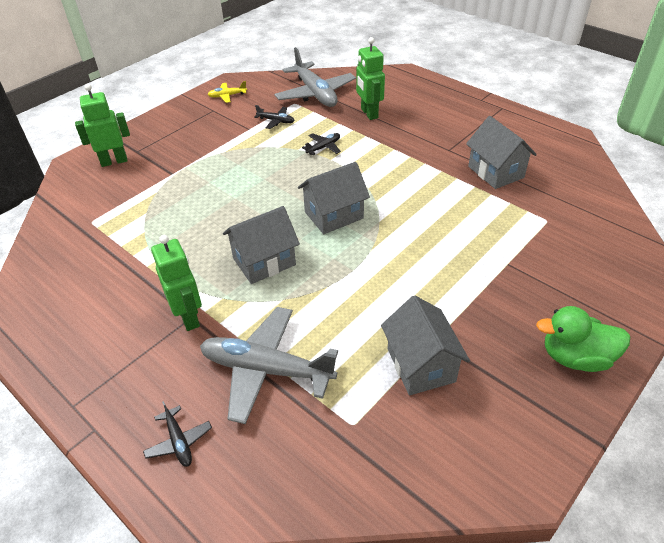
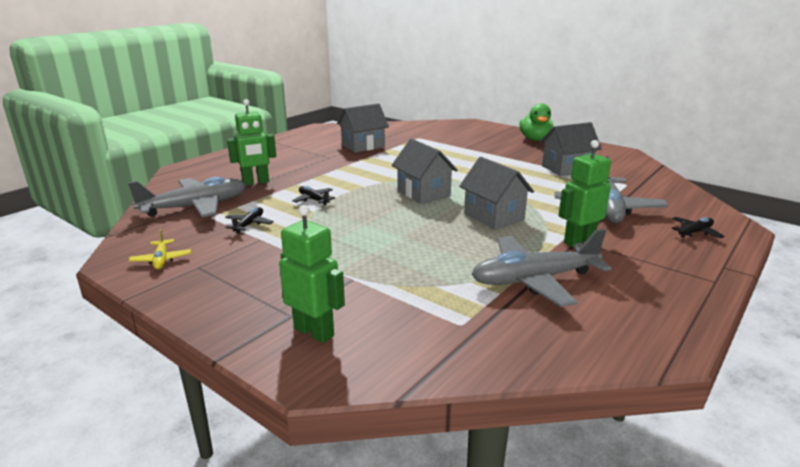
camera: 95 degrees left, 20 degrees down
(114, 161) = (314, 332): green robot -> green robot turned 150 degrees clockwise
(130, 269) = (534, 280): none -> grey plane

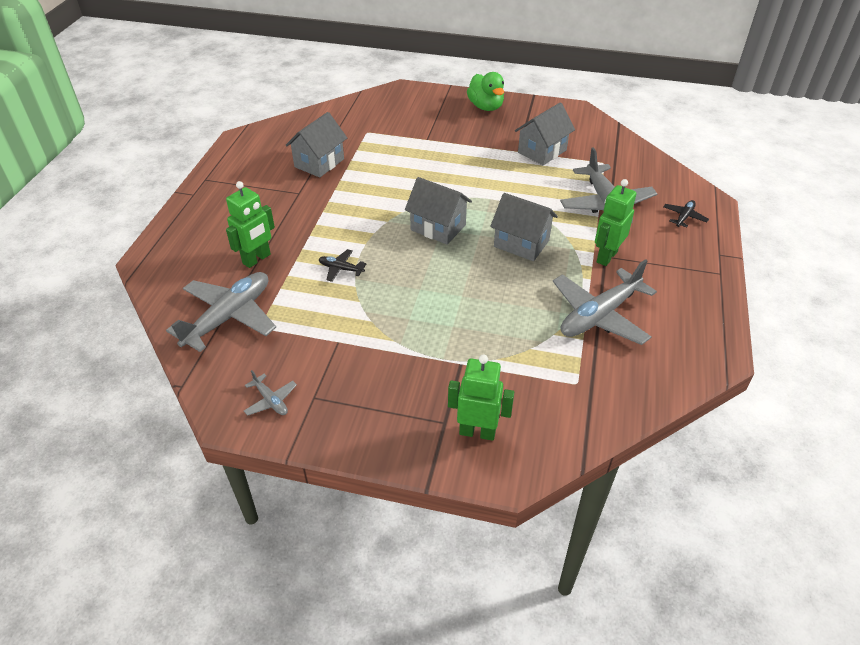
camera: 25 degrees left, 20 degrees up
(161, 260) = (271, 400): yellow plane -> grey plane
(249, 224) = (309, 325): black plane -> none

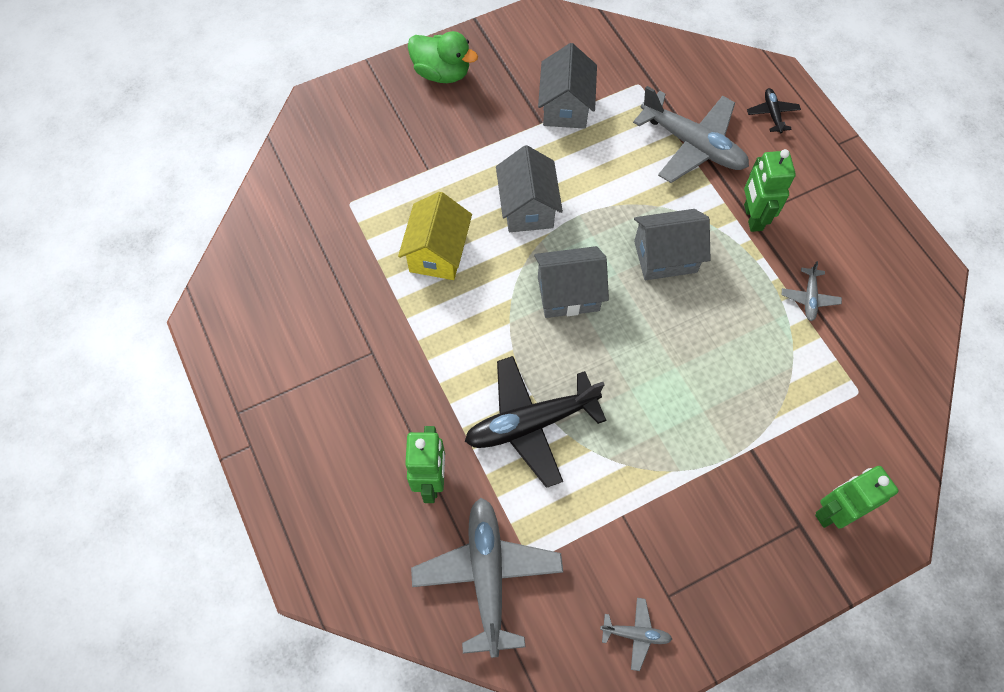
camera: 40 degrees left, 20 degrees up
(319, 163) = (346, 290): grey house -> grey house (527, 208)
(341, 269) = (530, 423): black plane -> black plane, size x2.21
(387, 173) = (438, 253): none -> yellow house
(599, 315) = (809, 298): grey plane -> grey plane, size x0.45

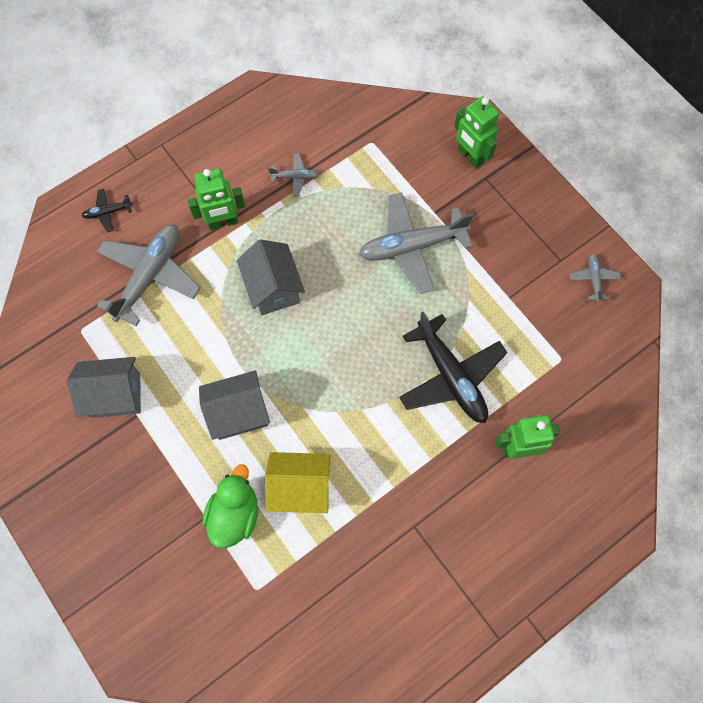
camera: 100 degrees left, 5 degrees up
(442, 73) = (79, 528): green duck -> green duck (234, 514)
(487, 575) = (581, 389): grey plane -> grey plane (411, 246)
(568, 293) = (323, 364): grey house -> none

